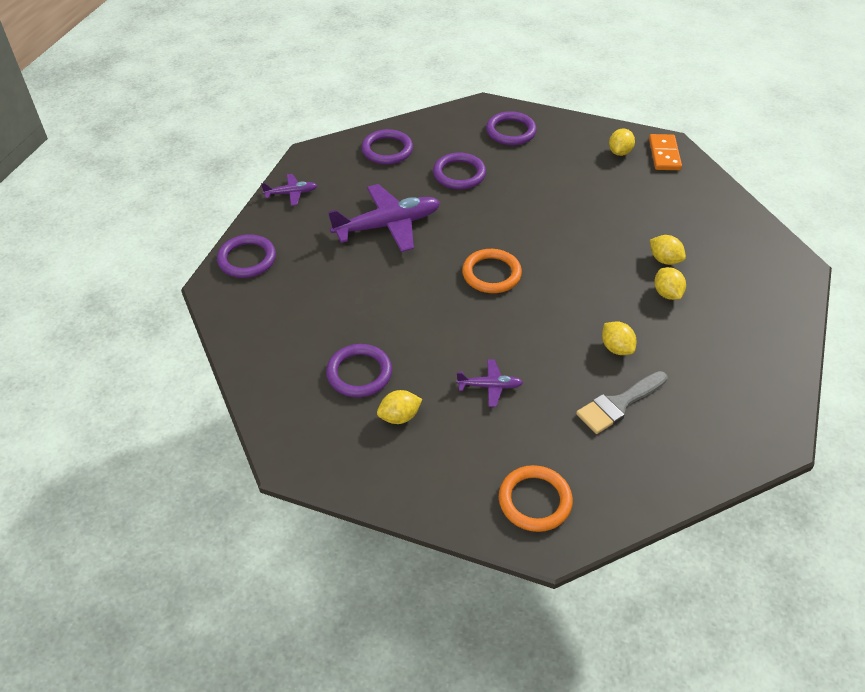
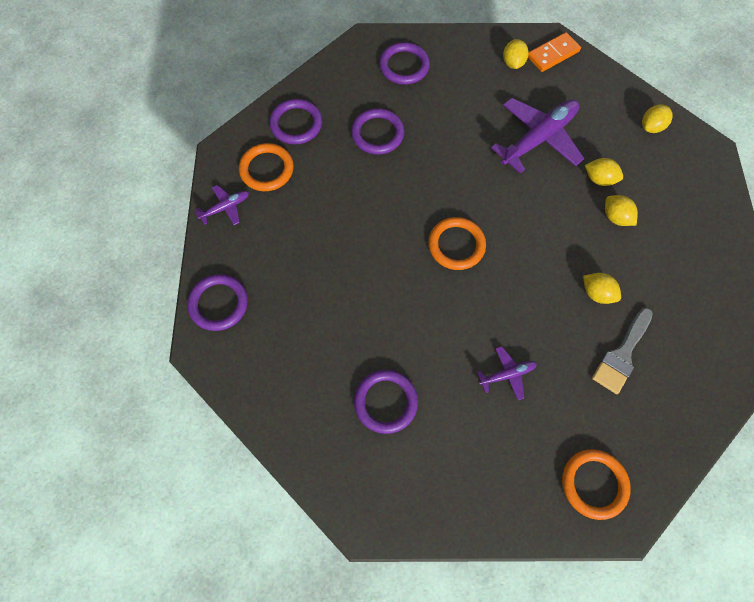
camera: 20 degrees left, 20 degrees up
(343, 175) = (267, 169): none -> orange ring
(387, 225) = (336, 218): purple plane -> purple plane (538, 139)
(399, 416) = (442, 437): yellow lemon -> yellow lemon (651, 127)
(664, 154) = (553, 54): orange domino -> orange domino turned 75 degrees clockwise

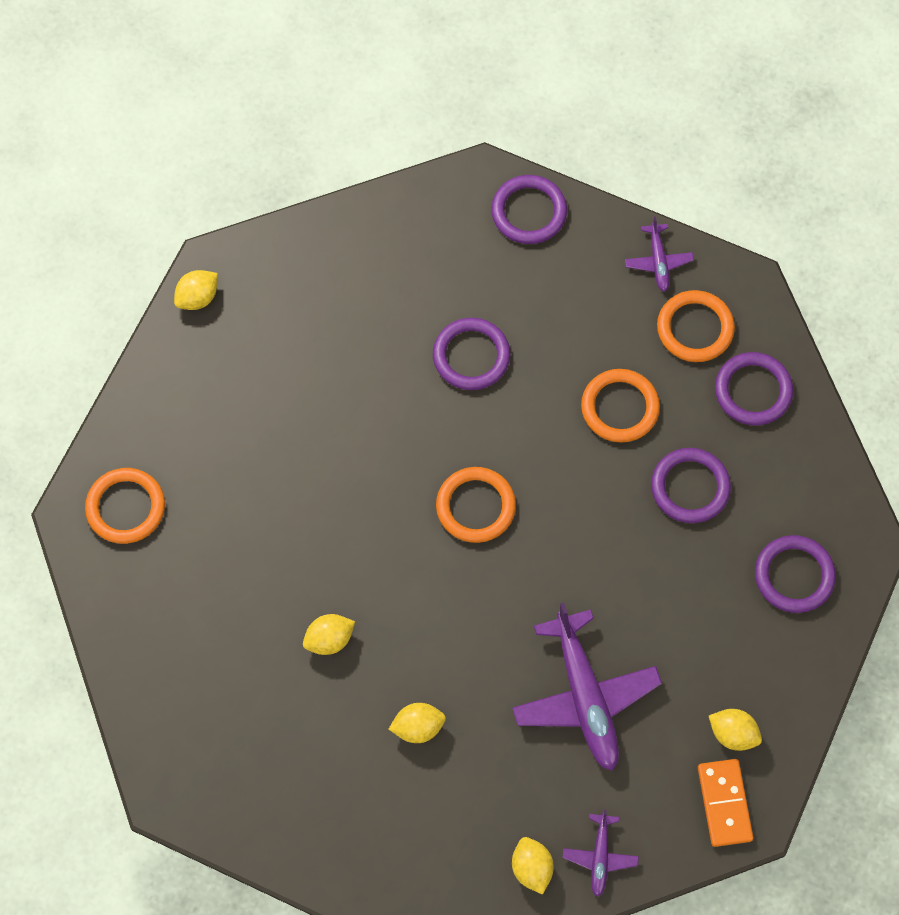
camera: 115 degrees right, 0 degrees up
(343, 190) = (620, 407): none -> orange ring
(385, 402) = (323, 339): purple ring -> purple ring (471, 356)
(506, 374) = (286, 481): purple plane -> purple plane (600, 856)
(599, 179) = (483, 741): yellow lemon -> yellow lemon (198, 297)
(622, 354) = (242, 623): grey brush -> none

